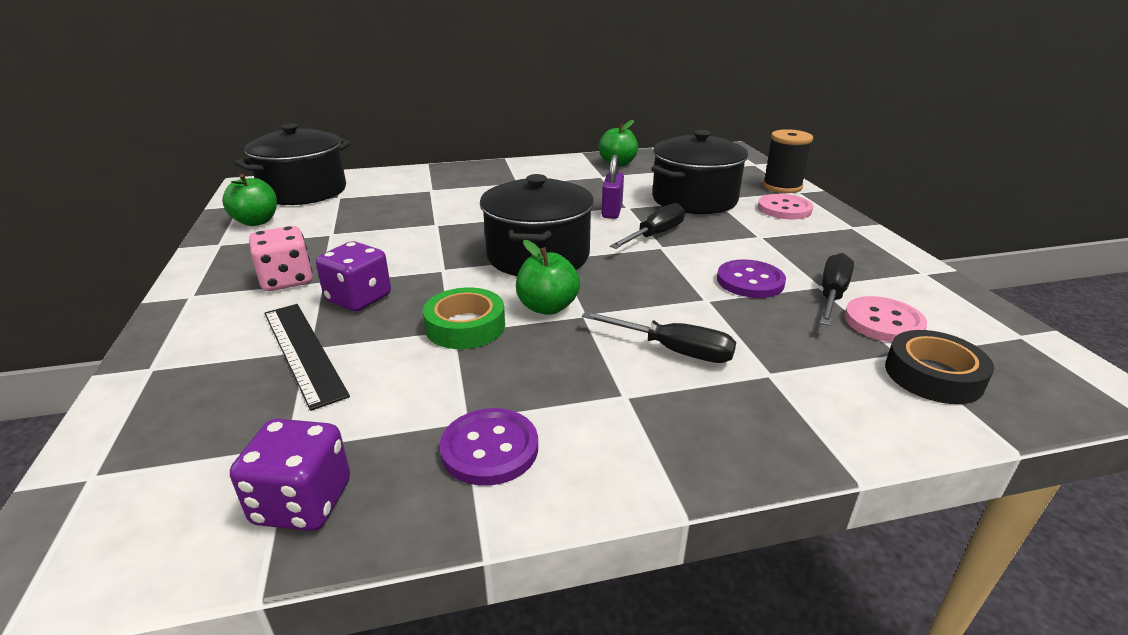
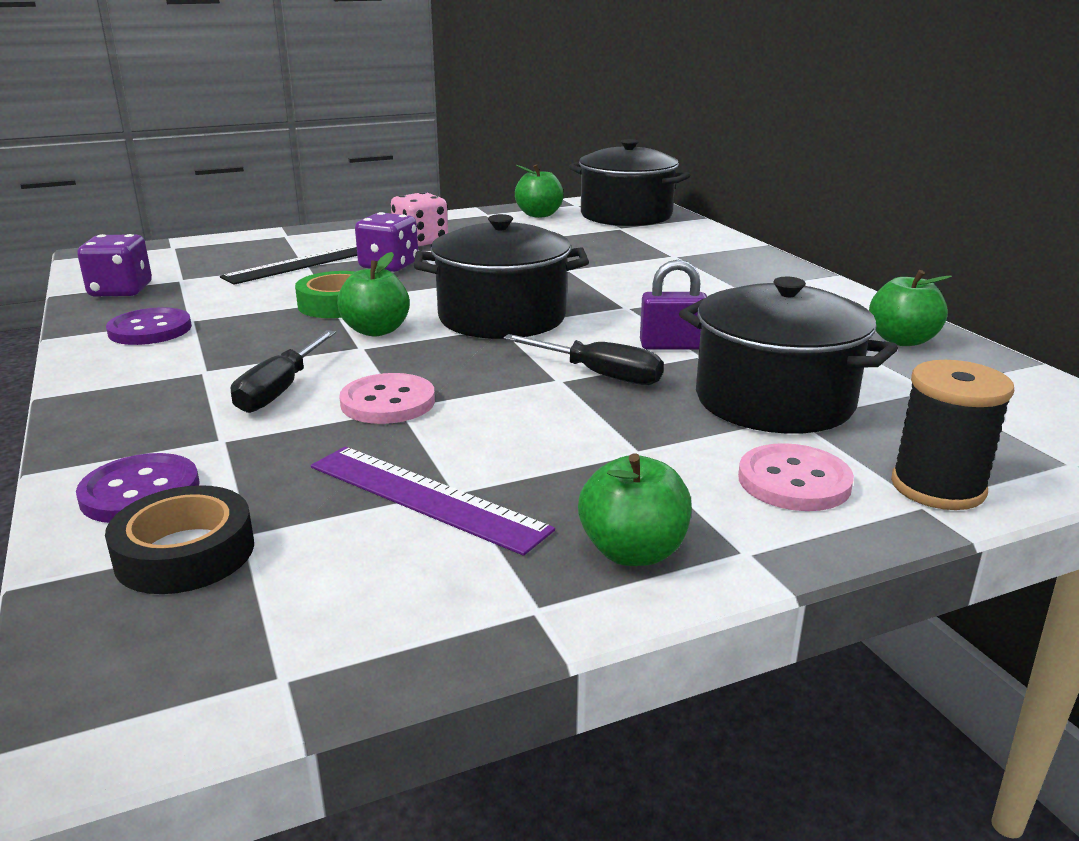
camera: 80 degrees right, 5 degrees down
(750, 281) = (460, 436): purple button -> purple button (140, 492)
(832, 295) = (425, 497): black screwdriver -> purple ruler
(863, 248) = (633, 551): none -> green apple
(883, 322) = (338, 533): pink button -> pink button (388, 402)

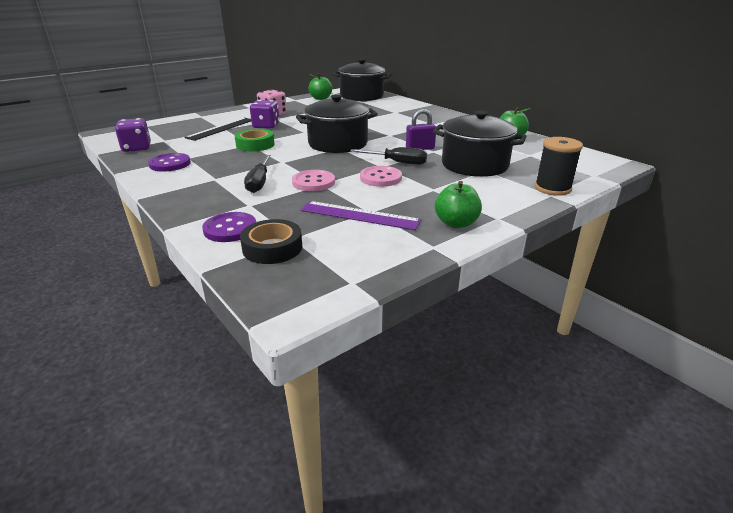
camera: 15 degrees left, 5 degrees up
(376, 330) = (283, 154): green apple -> none
(794, 481) = (500, 192): pink button -> pink button (380, 178)

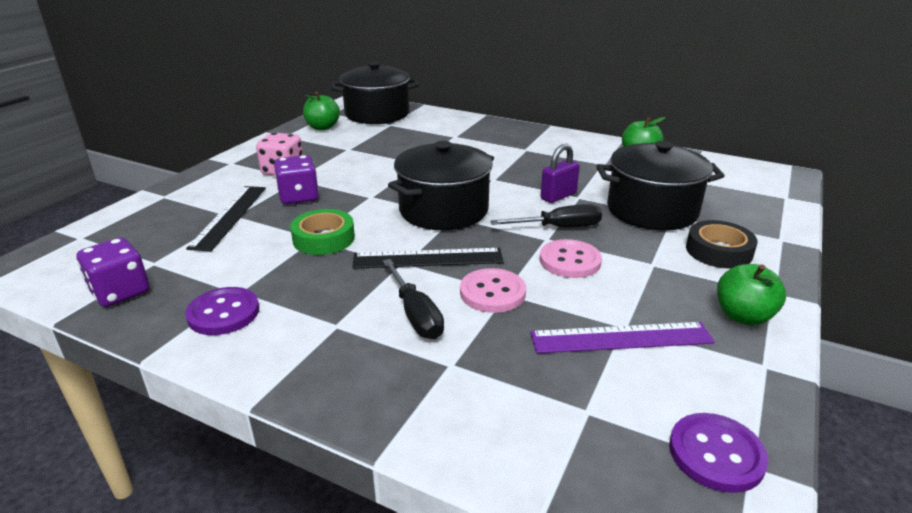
camera: 25 degrees left, 0 degrees up
(230, 229) = (478, 424): purple button -> purple button (716, 454)
(272, 248) = (581, 441): black tape -> black tape (718, 251)
(298, 162) = (428, 259): none -> black ruler
(552, 188) = (772, 228): black spool -> none

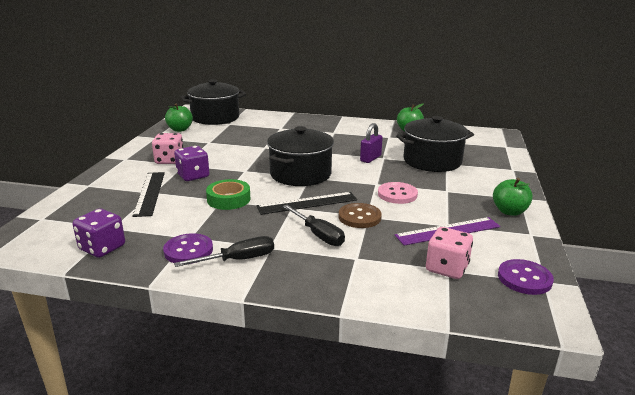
camera: 15 degrees left, 5 degrees down
(492, 292) = (359, 217): pink button -> brown button
(559, 227) = (381, 176): black screwdriver -> black screwdriver (238, 260)
(587, 409) = (447, 268): none -> pink dice
(718, 251) = (481, 179): black tape -> none

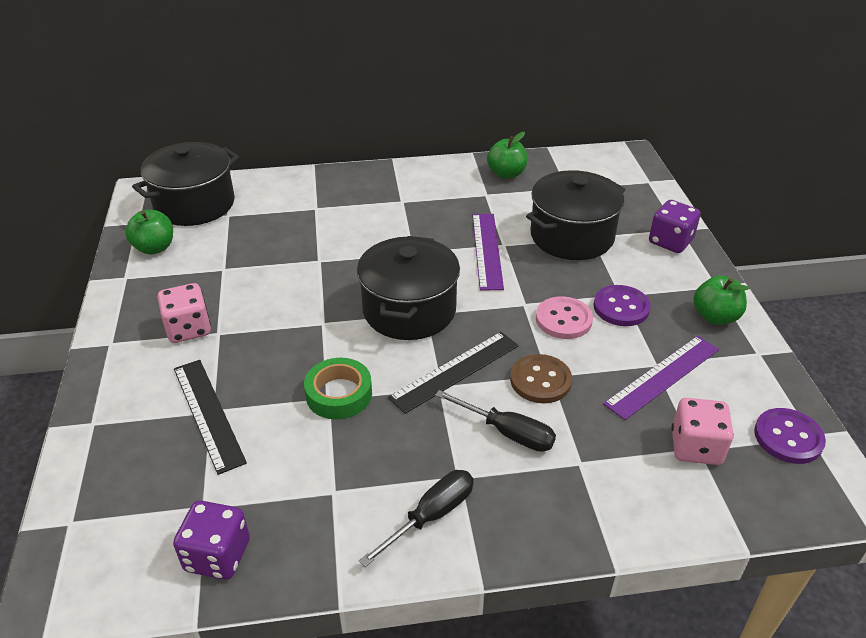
camera: 20 degrees left, 15 degrees up
(188, 250) = (350, 520): purple button -> purple button (621, 307)
(193, 176) = (250, 355): purple dice -> purple dice (670, 241)
(370, 158) = (487, 250): purple padlock -> purple ruler

